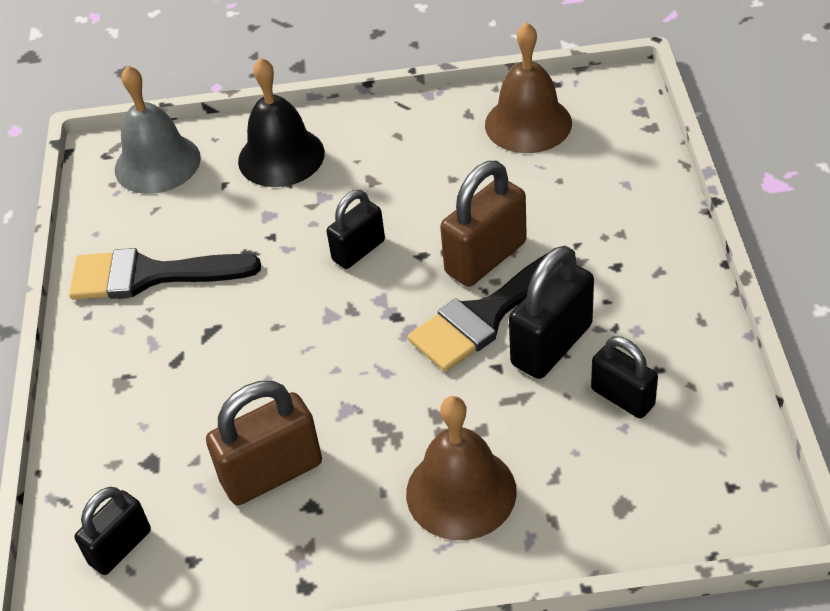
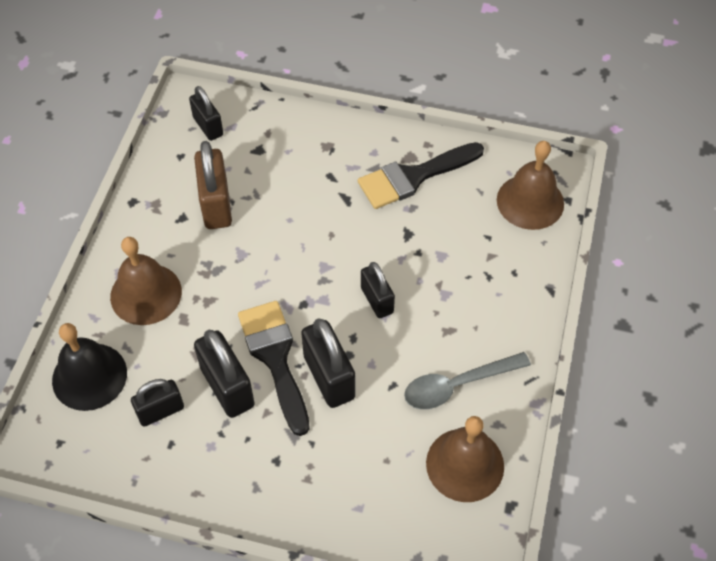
camera: 105 degrees right, 10 degrees up
(150, 275) = (414, 177): black brush -> black brush turned 135 degrees counterclockwise
(157, 163) = (530, 201): grey bell -> brown bell
(281, 156) = (502, 279): black bell -> black bell (89, 376)
(438, 154) = (457, 385): none -> grey spoon
(485, 258) = (329, 377): brown padlock -> black padlock

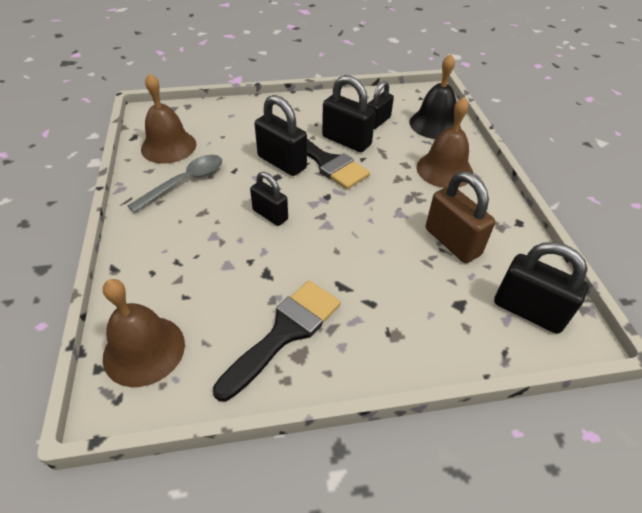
camera: 155 degrees right, 10 degrees down
(208, 126) = (528, 311): black padlock -> black padlock, size x1.54

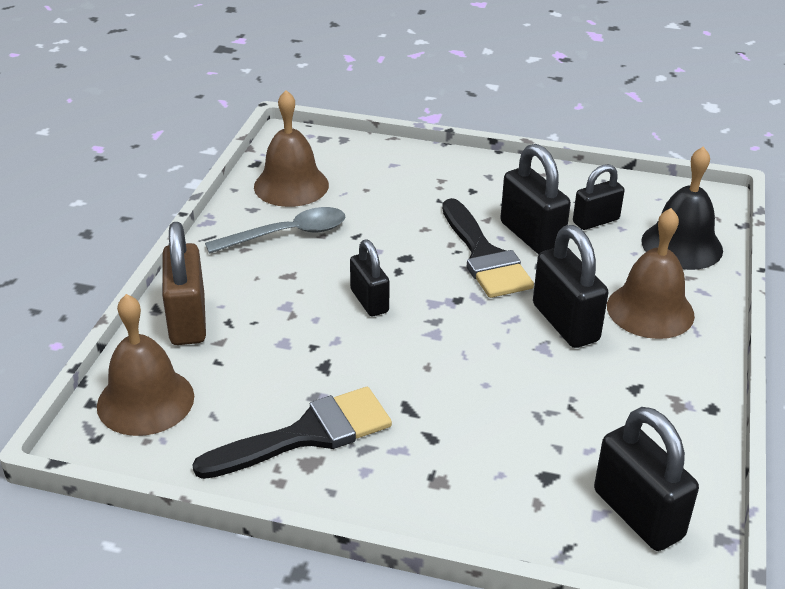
camera: 25 degrees right, 10 degrees down
(282, 162) = (424, 241): black padlock -> black padlock (565, 323)
(452, 242) = (592, 402): brown padlock -> brown padlock (188, 320)

